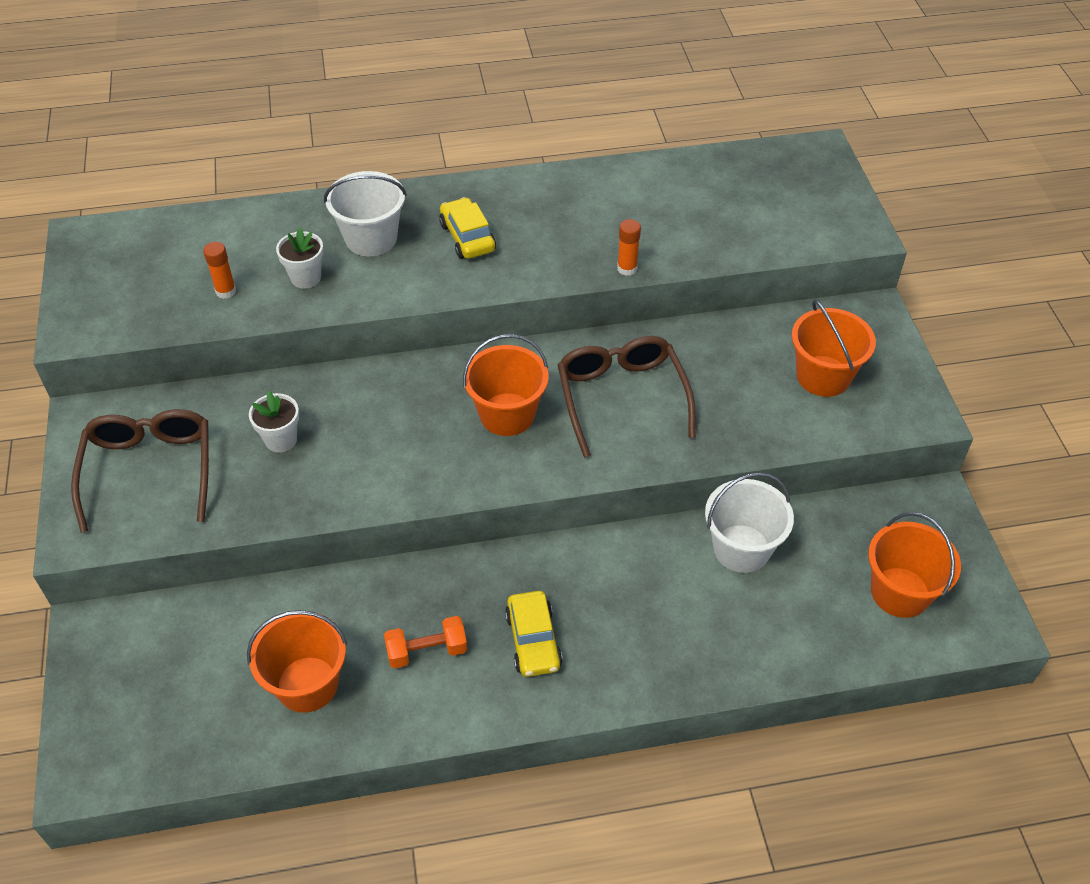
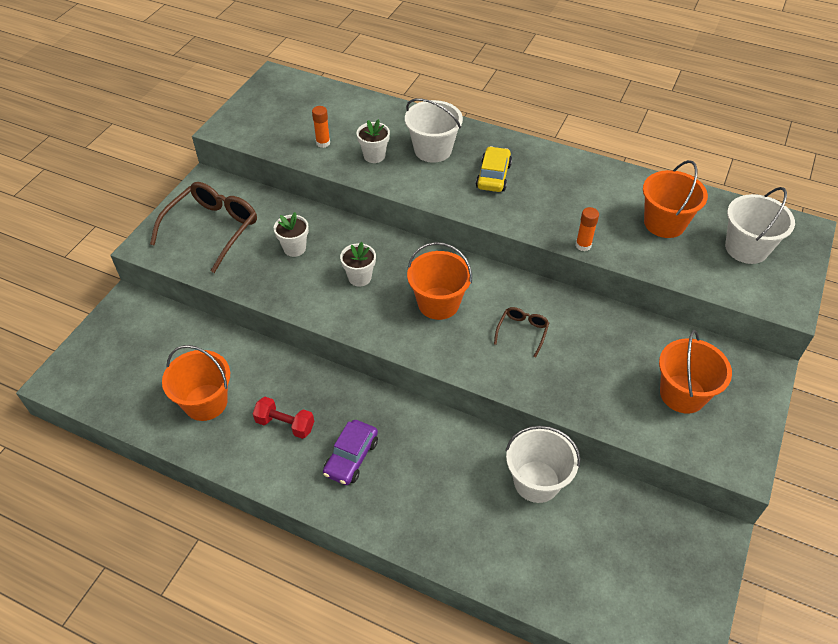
camera: 35 degrees right, 0 degrees up
(392, 433) = (359, 277): none -> white flower pot
(427, 651) = (285, 424): orange dumbbell -> red dumbbell
(533, 641) = (351, 457): yellow car -> purple car
(621, 397) = (522, 332): brown glasses -> brown glasses, size x0.49
(783, 194) = (746, 248): none -> white bucket
(900, 592) = (629, 583): orange bucket -> orange bucket (664, 223)

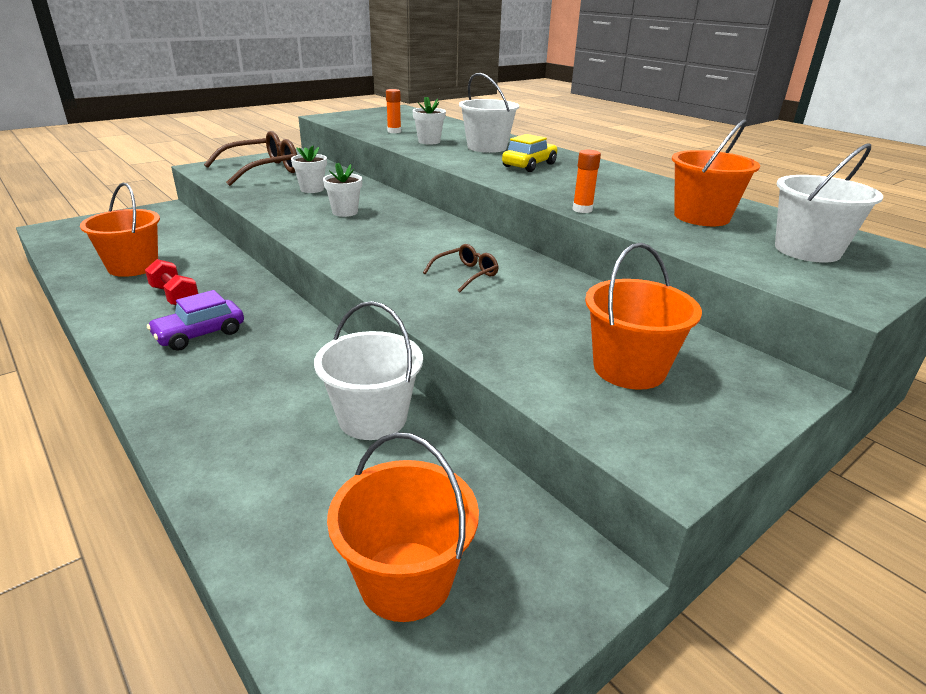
camera: 25 degrees right, 20 degrees down
(438, 303) = (399, 239): orange bucket -> orange bucket (406, 580)

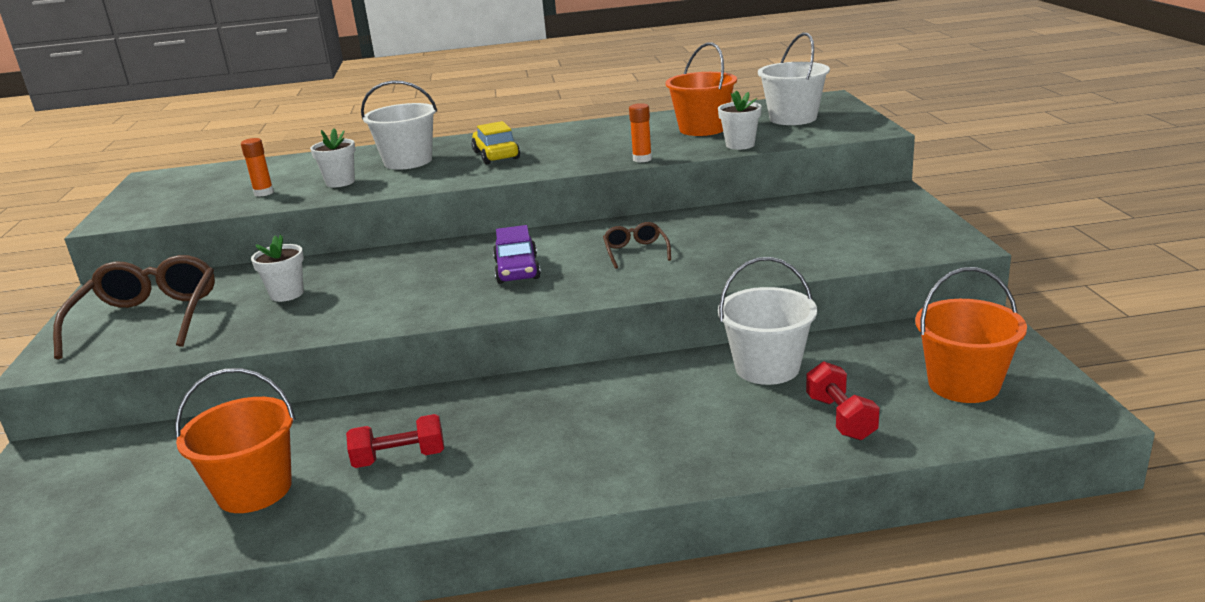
camera: 55 degrees left, 5 degrees down
(200, 334) = (523, 445): purple car -> purple car (517, 270)
(289, 489) = (840, 418): none -> red dumbbell
(345, 212) = (399, 284): white flower pot -> white flower pot (740, 145)
(629, 369) = (843, 228): orange bucket -> none

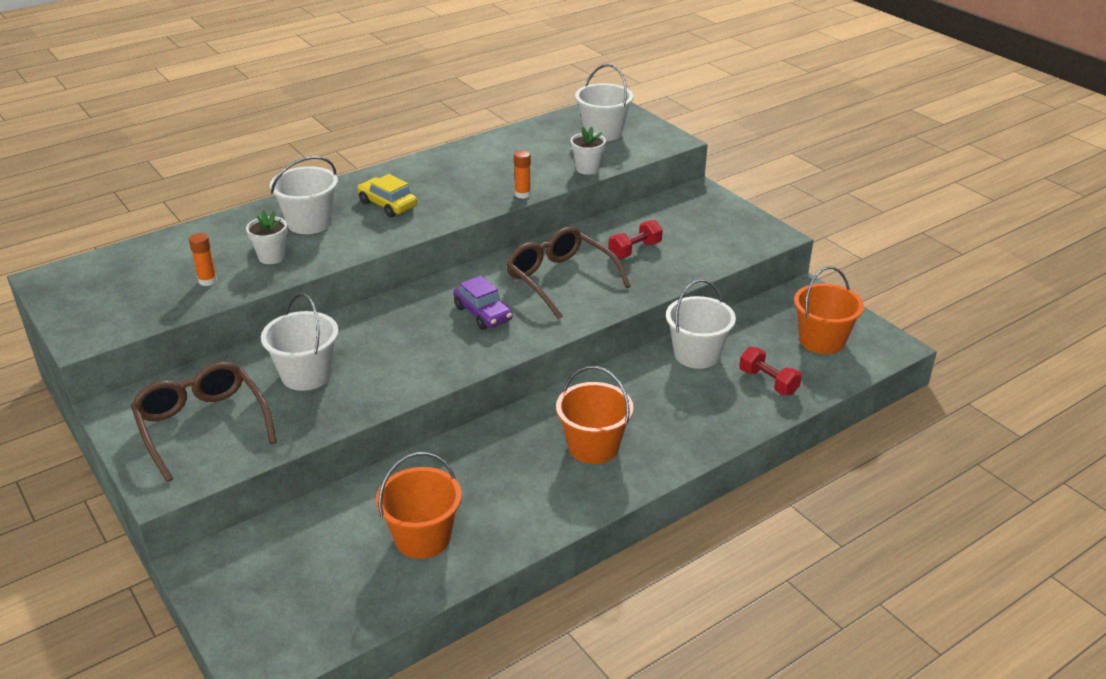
camera: 30 degrees left, 10 degrees up
(287, 294) = (306, 375): white flower pot -> white bucket
(399, 458) = (506, 485): red dumbbell -> red dumbbell (635, 250)
(636, 252) = (560, 279): brown glasses -> brown glasses, size x2.03
(702, 129) = (540, 152): orange bucket -> orange bucket (593, 446)

